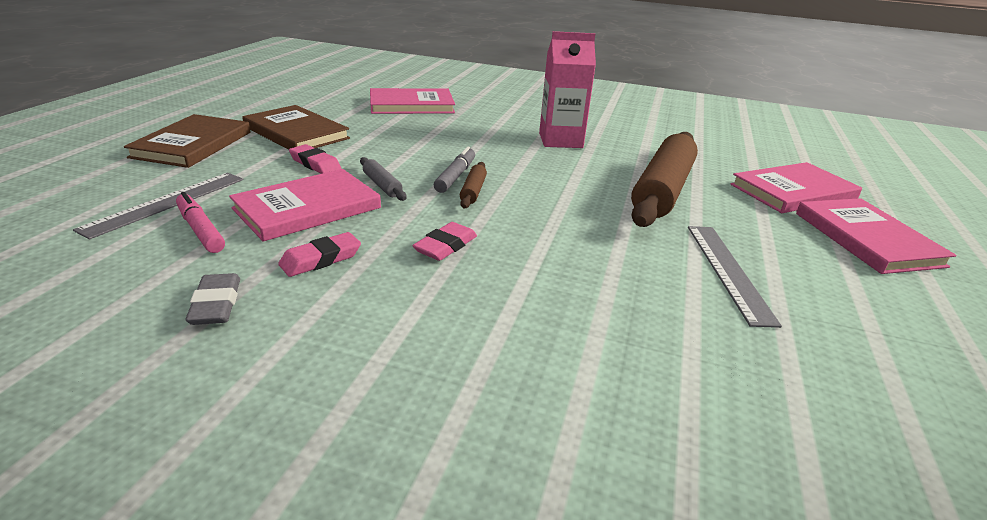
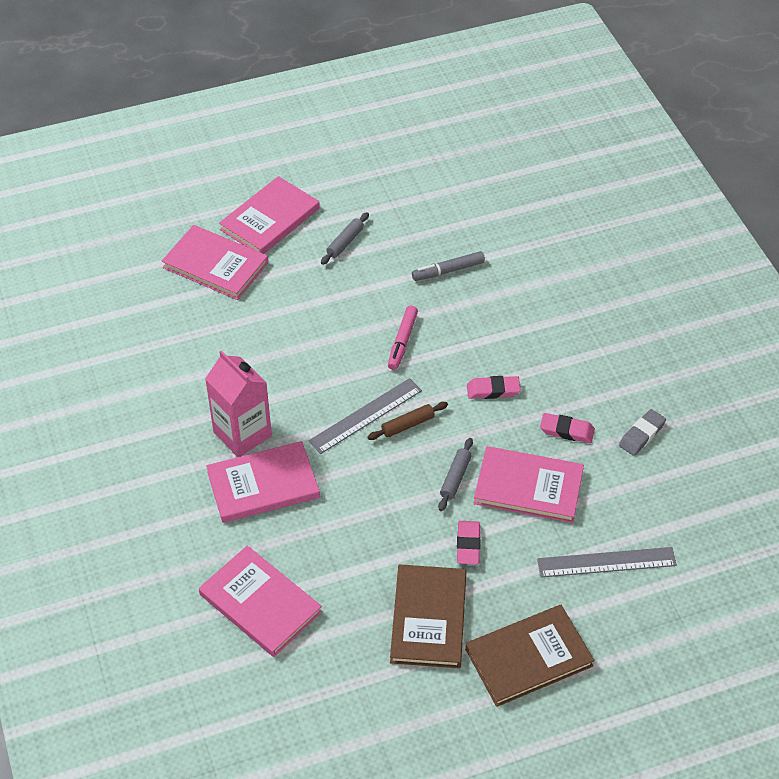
camera: 125 degrees left, 20 degrees up
(200, 230) = (606, 510): pink marker -> pink marker (402, 342)
(455, 176) = (394, 450): grey marker -> grey marker (448, 271)
(501, 131) = (263, 485): none -> pink book
(662, 190) = (291, 330): brown rolling pin -> none
(728, 271) = (385, 266): grey ruler -> grey ruler (365, 415)
(795, 264) = (345, 242): none -> grey rolling pin

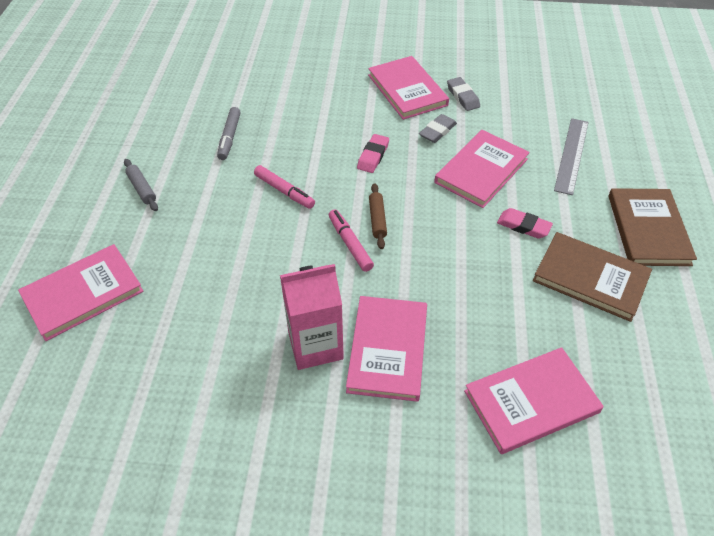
camera: 65 degrees left, 0 degrees up
(270, 219) = (64, 231): pink book -> pink book (407, 90)
(365, 415) = (350, 244): grey ruler -> pink marker
(455, 478) = (450, 209): grey rolling pin -> none
(566, 431) = (437, 131): pink eraser -> grey eraser

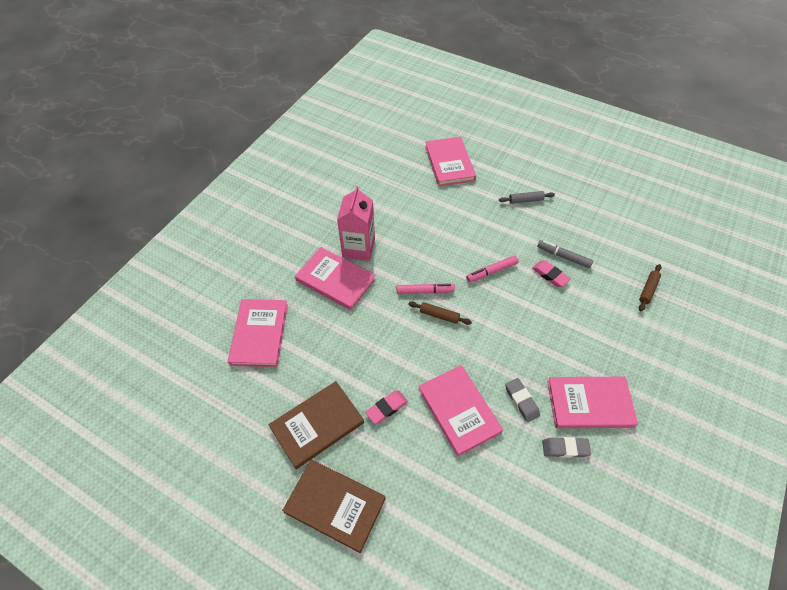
camera: 115 degrees right, 5 degrees up
(247, 73) = (648, 290): none -> brown rolling pin
(373, 156) = (507, 339): pink eraser -> pink eraser (550, 275)
(571, 155) = (447, 500): grey ruler -> none

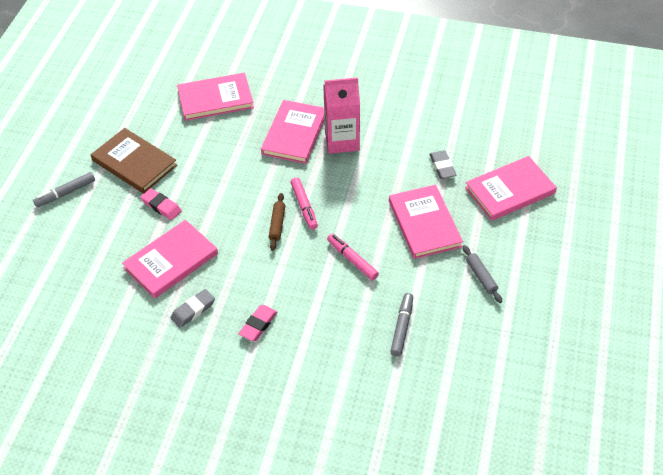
camera: 75 degrees right, 5 degrees down
(335, 505) = (65, 193): brown book -> grey marker
(550, 275) = (367, 316): pink eraser -> pink eraser (258, 325)
(565, 448) = (148, 354): grey eraser -> grey eraser (442, 167)
(589, 403) = (204, 371): pink book -> pink book (424, 223)
(648, 290) = (381, 423): brown rolling pin -> none

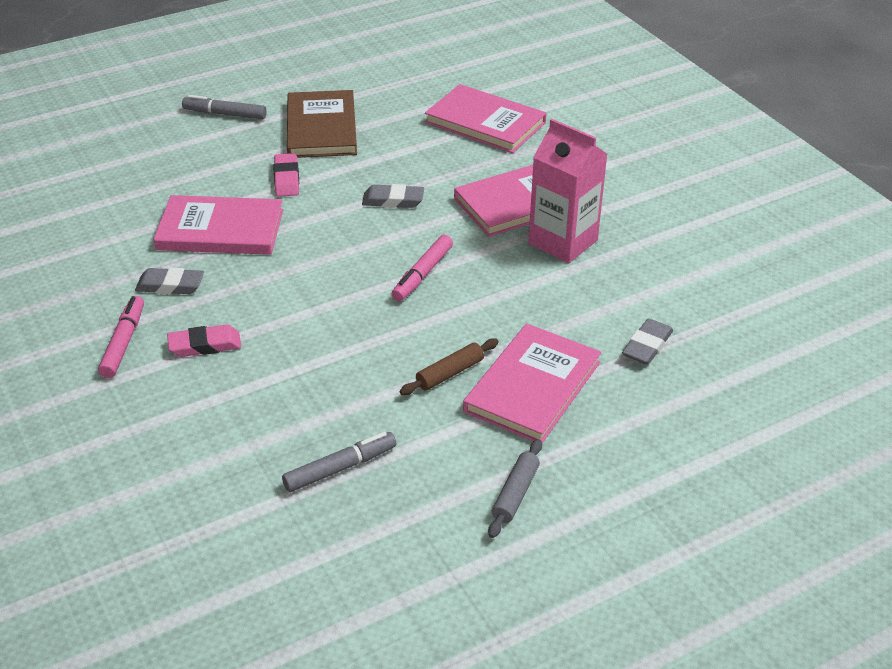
camera: 45 degrees right, 10 degrees down
(234, 178) = (393, 200): none -> grey eraser
(277, 224) = (368, 271): brown rolling pin -> brown rolling pin (450, 373)
(352, 260) = (393, 360): pink marker -> pink marker (124, 342)
(510, 190) = (701, 432): pink book -> none

